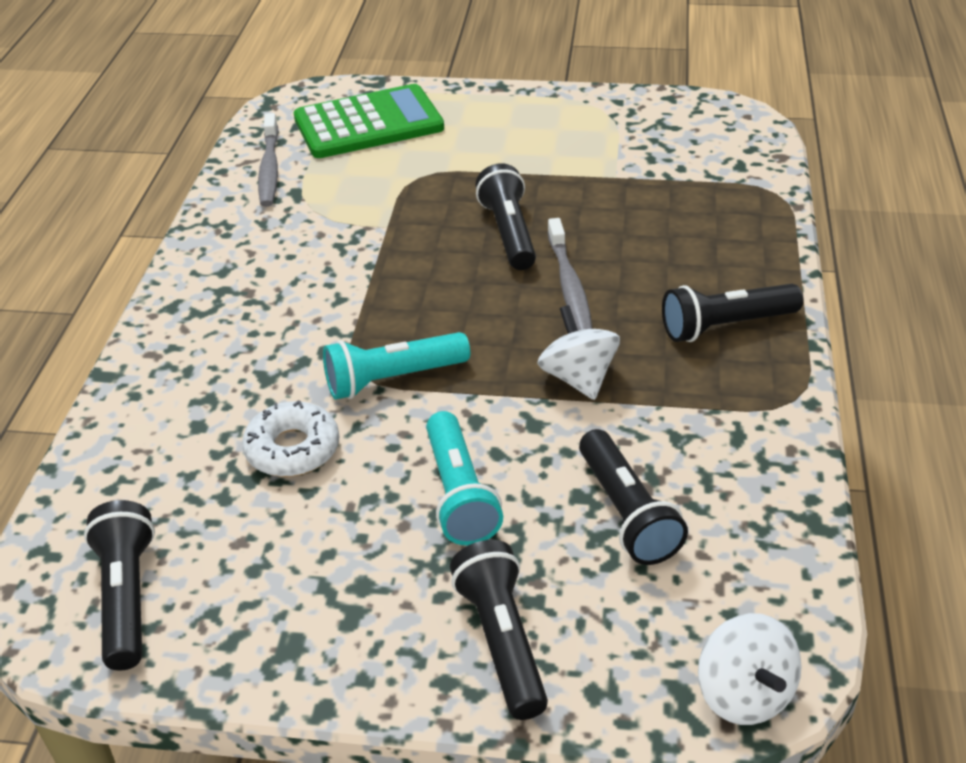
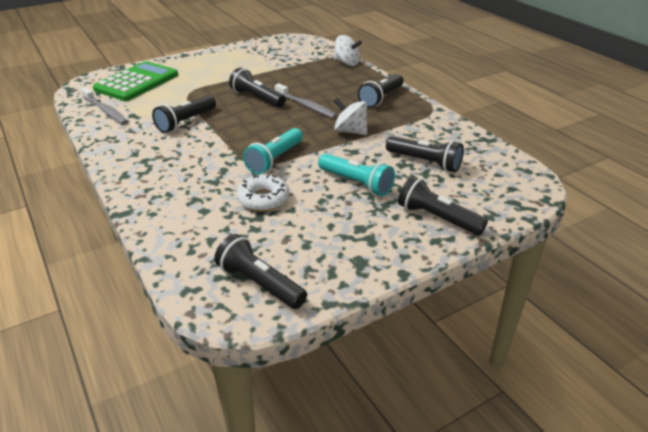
camera: 40 degrees left, 5 degrees down
(350, 239) = (186, 122): none -> black flashlight
(744, 694) = (533, 193): white spinning top -> white spinning top (347, 63)

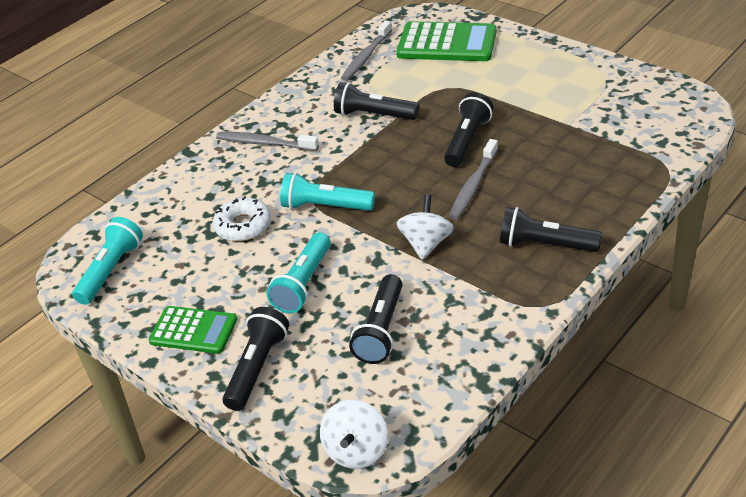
camera: 75 degrees right, 5 degrees up
(162, 172) = (265, 143): none -> grey toothbrush
(259, 283) = (111, 270): black flashlight -> turquoise flashlight
(347, 63) = (645, 178): white spinning top -> white spinning top (356, 451)
(377, 244) = (193, 330): none -> green calculator

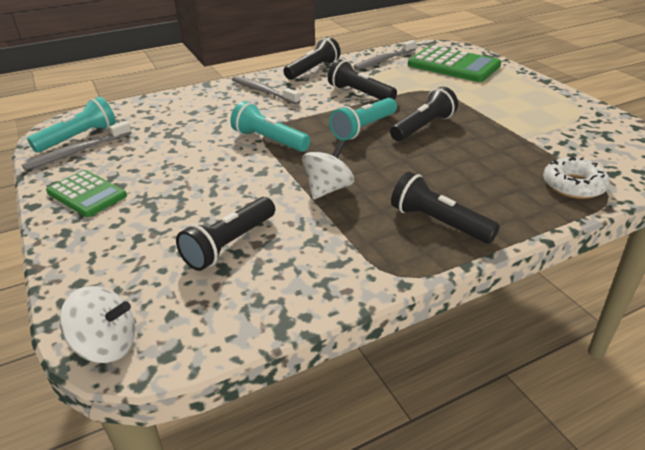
camera: 20 degrees right, 5 degrees down
(243, 226) = (197, 136): white donut -> white donut (573, 185)
(257, 367) = (102, 238): black flashlight -> black flashlight (313, 70)
(303, 283) = (201, 187): turquoise flashlight -> turquoise flashlight (363, 128)
(356, 451) = (107, 345): white spinning top -> white spinning top turned 120 degrees counterclockwise
(473, 186) = (404, 159): grey toothbrush -> grey toothbrush (77, 152)

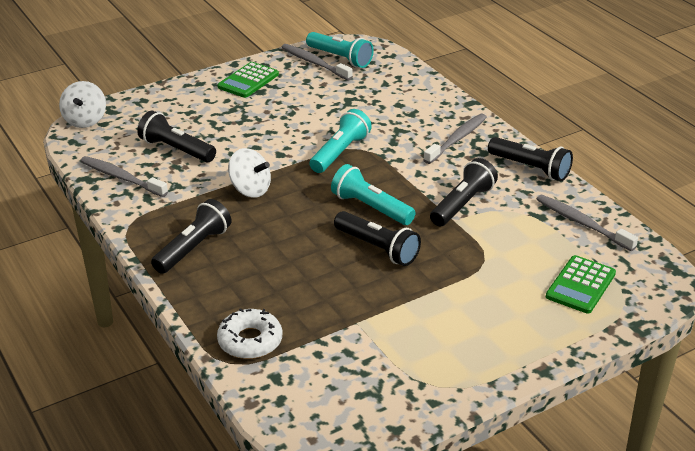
camera: 85 degrees right, 0 degrees up
(287, 290) = (121, 178): none -> grey toothbrush
(453, 65) = (580, 285): green calculator -> green calculator, size x0.62

